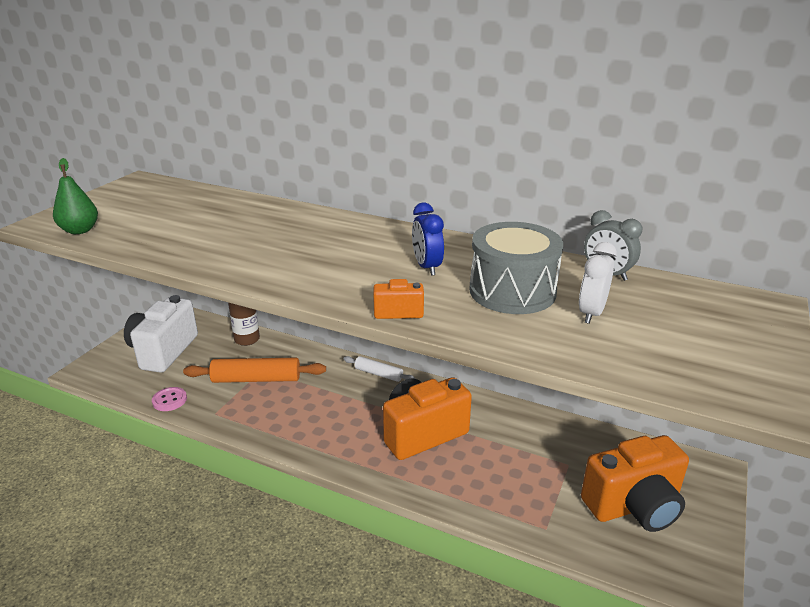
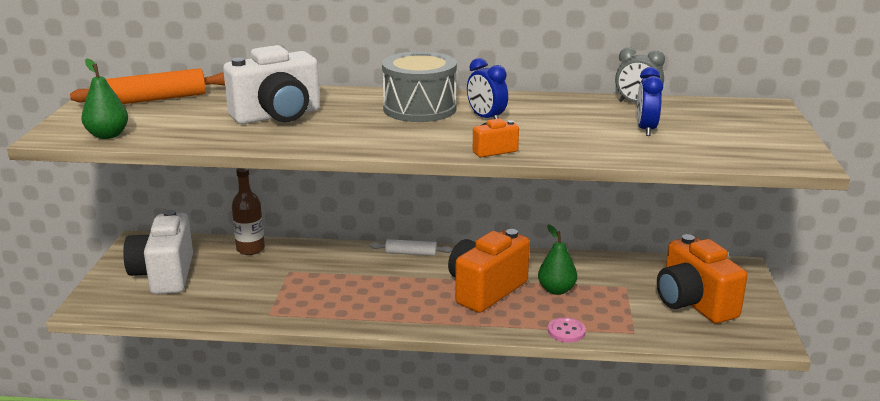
camera: 20 degrees left, 5 degrees down
(169, 400) = (209, 313): pink button -> pink button (566, 331)
(235, 232) = (277, 116): none -> white camera
(256, 379) = (289, 280): orange rolling pin -> orange rolling pin (156, 99)
(492, 450) = (556, 290): none -> green pear
(512, 291) = (573, 124): grey drum -> grey drum (419, 108)
(591, 313) = (646, 129): white clock -> blue clock
(634, 506) = (693, 303): orange camera -> orange camera turned 105 degrees clockwise

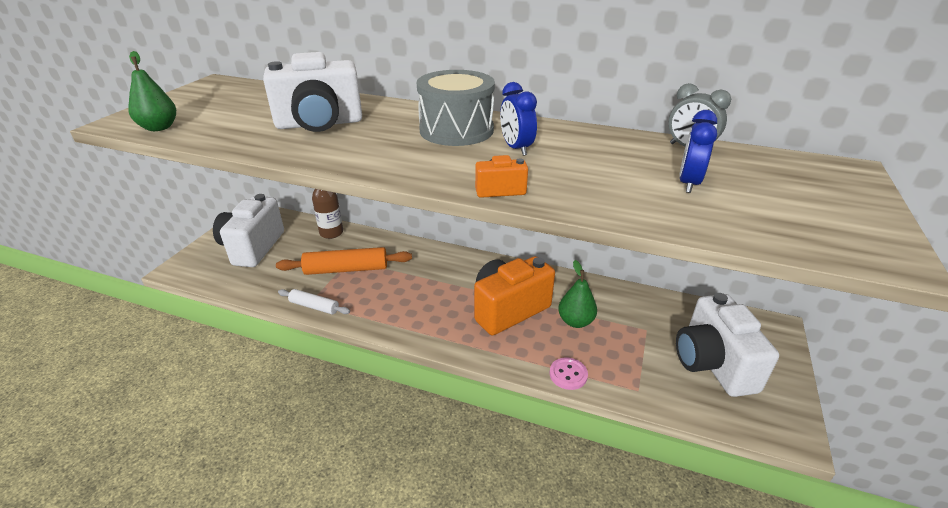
camera: 15 degrees right, 10 degrees up
(156, 99) = (235, 96): orange rolling pin -> orange rolling pin (346, 269)
(411, 253) = (459, 258): white rolling pin -> white rolling pin (314, 306)
(693, 303) = (713, 364): orange camera -> white camera

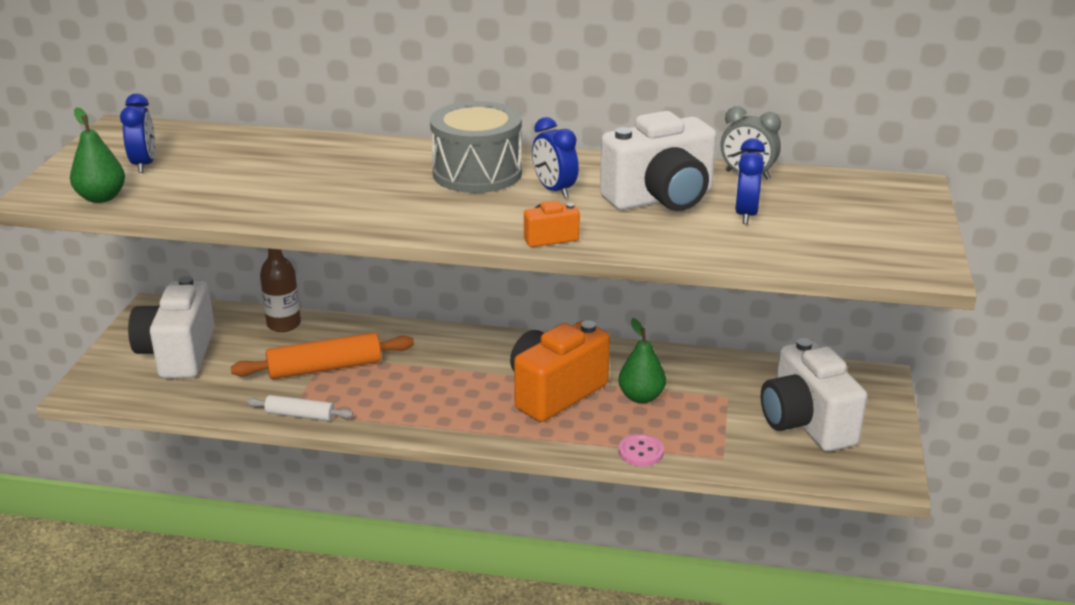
camera: 10 degrees left, 5 degrees down
(210, 107) = (144, 164): none -> blue clock
(319, 124) = (304, 177): white camera -> white camera (661, 199)

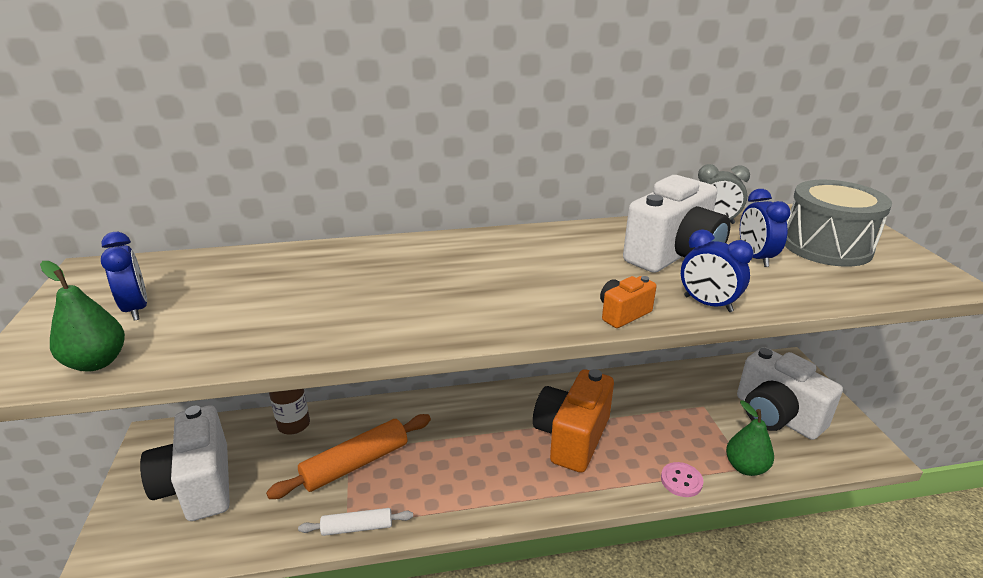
camera: 20 degrees left, 0 degrees up
(477, 173) = (495, 258): grey drum -> grey drum (826, 246)
(554, 190) = (578, 263): blue clock -> blue clock (707, 304)
(641, 397) = (641, 423): green pear -> green pear (745, 467)

